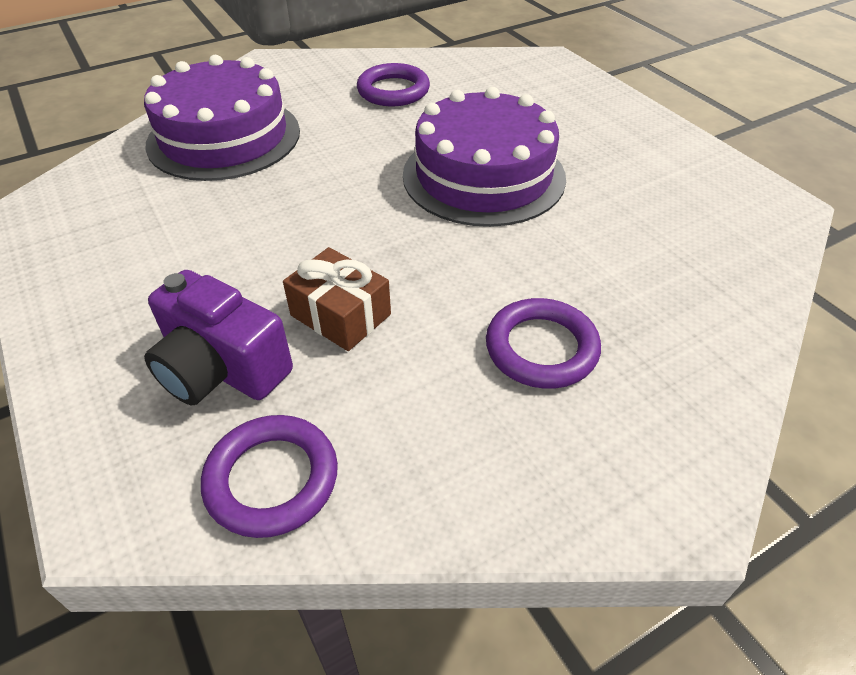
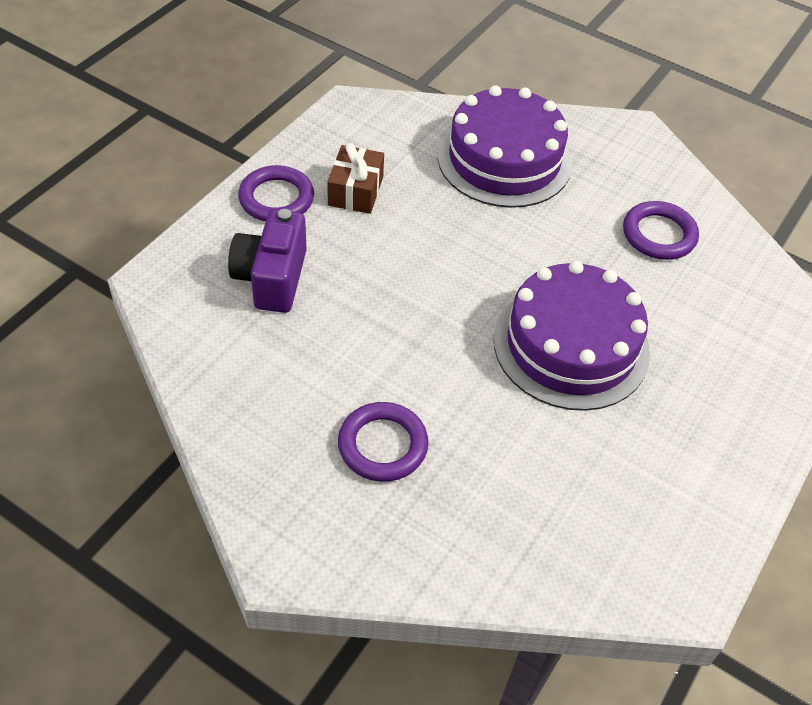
camera: 60 degrees right, 5 degrees up
(272, 479) = (205, 340): purple ring -> purple ring (276, 198)
(340, 315) = (351, 317): brown gift -> brown gift (355, 191)

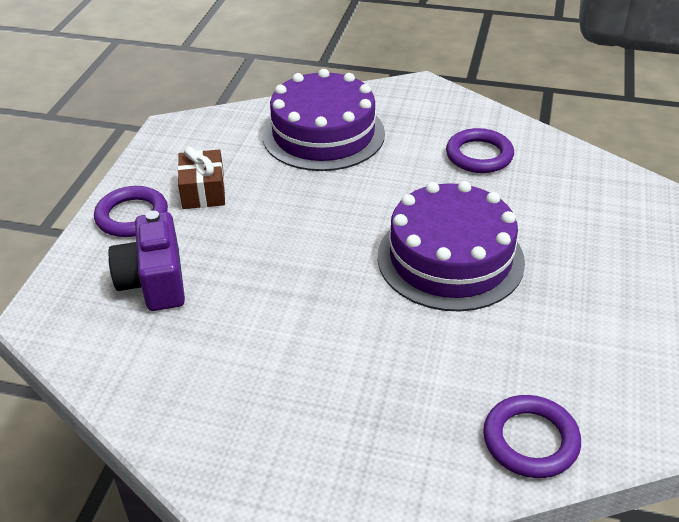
camera: 15 degrees left, 10 degrees down
(382, 445) = (322, 392): purple ring -> purple ring (530, 440)

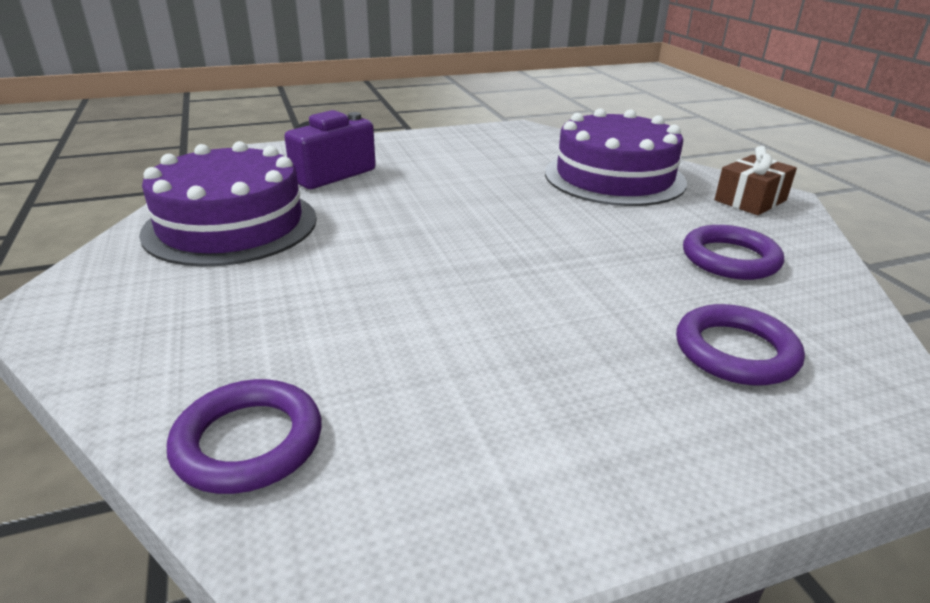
camera: 55 degrees right, 10 degrees down
(132, 216) = (397, 146): purple ring -> purple ring (735, 351)
(203, 191) = (460, 158): brown gift -> brown gift (750, 200)
(450, 258) = (523, 291): purple cake -> purple cake (231, 225)

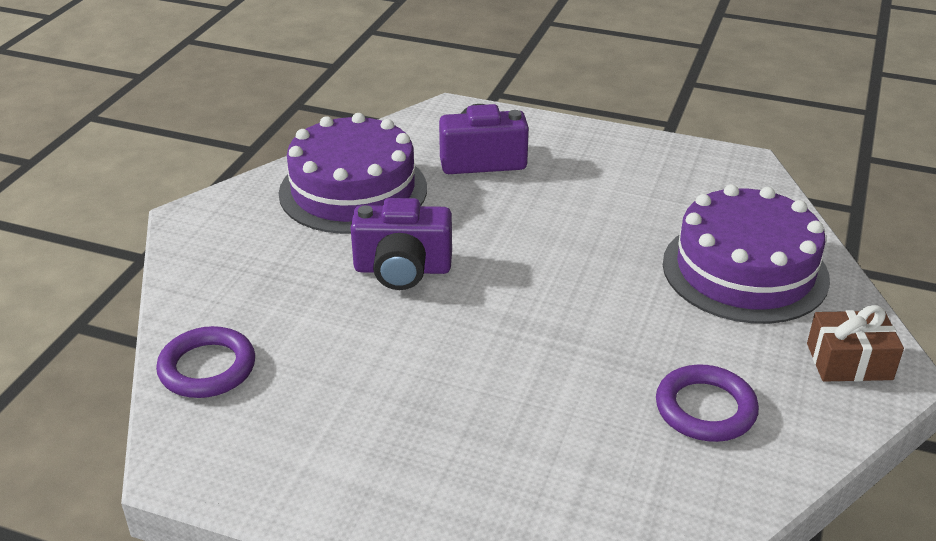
camera: 40 degrees right, 5 degrees up
(362, 263) = (402, 269): none -> purple camera
(735, 351) = (566, 480): purple ring -> none

